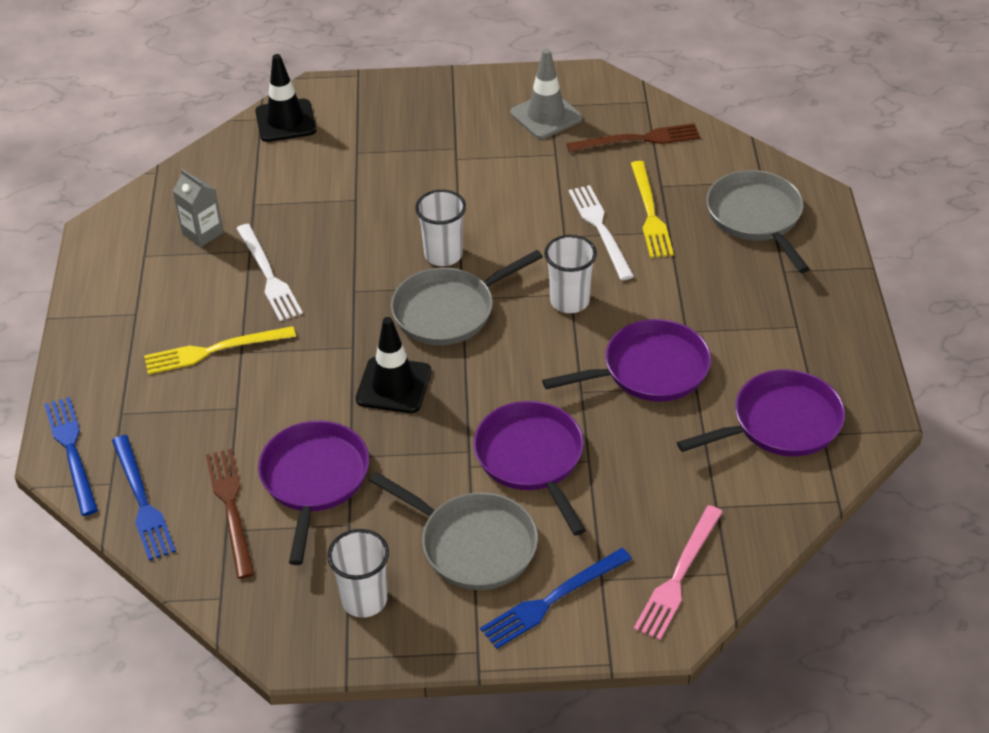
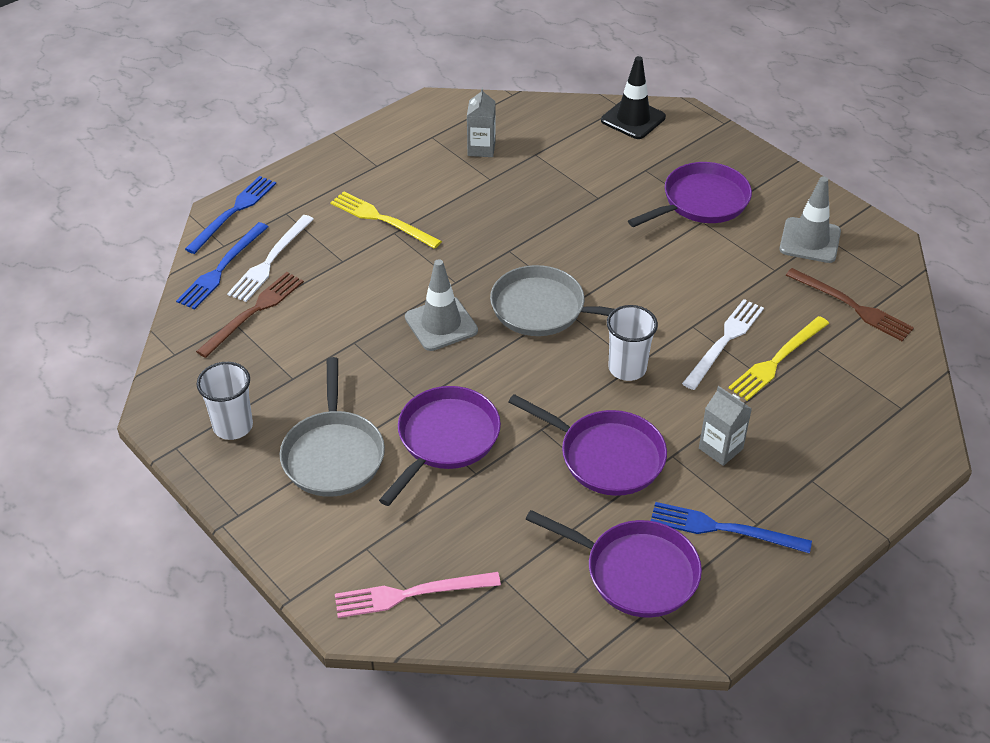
camera: 50 degrees right, 0 degrees up
(269, 276) = (477, 202): white fork -> white fork (270, 261)
(314, 480) = (315, 337): purple pan -> purple pan (701, 202)
(393, 385) = (441, 324): black traffic cone -> grey traffic cone
(443, 255) = (596, 273): white cup -> none
(552, 600) = (321, 530): blue fork -> blue fork (722, 529)
(706, 300) = (720, 448): none -> grey carton
(756, 217) = (853, 428): grey pan -> none

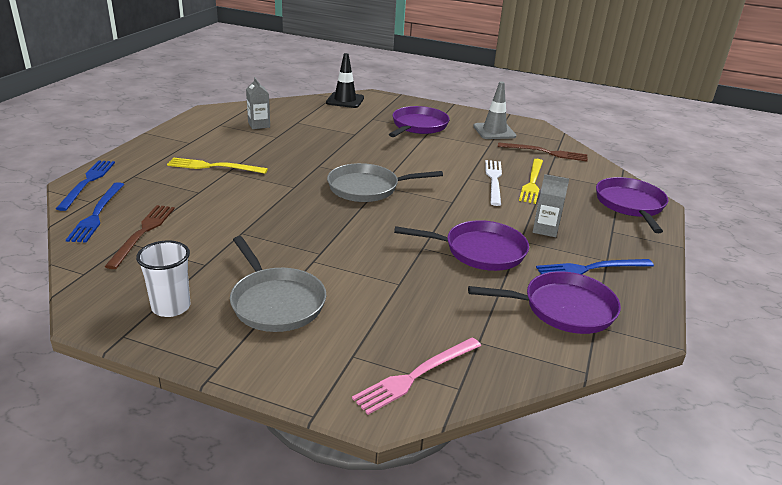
camera: 30 degrees left, 15 degrees down
(270, 261) = (138, 202): white fork -> none
(441, 324) = (301, 209): grey traffic cone -> none
(445, 439) = (359, 270): purple pan -> purple pan (630, 205)
(627, 368) = (449, 205): white cup -> none

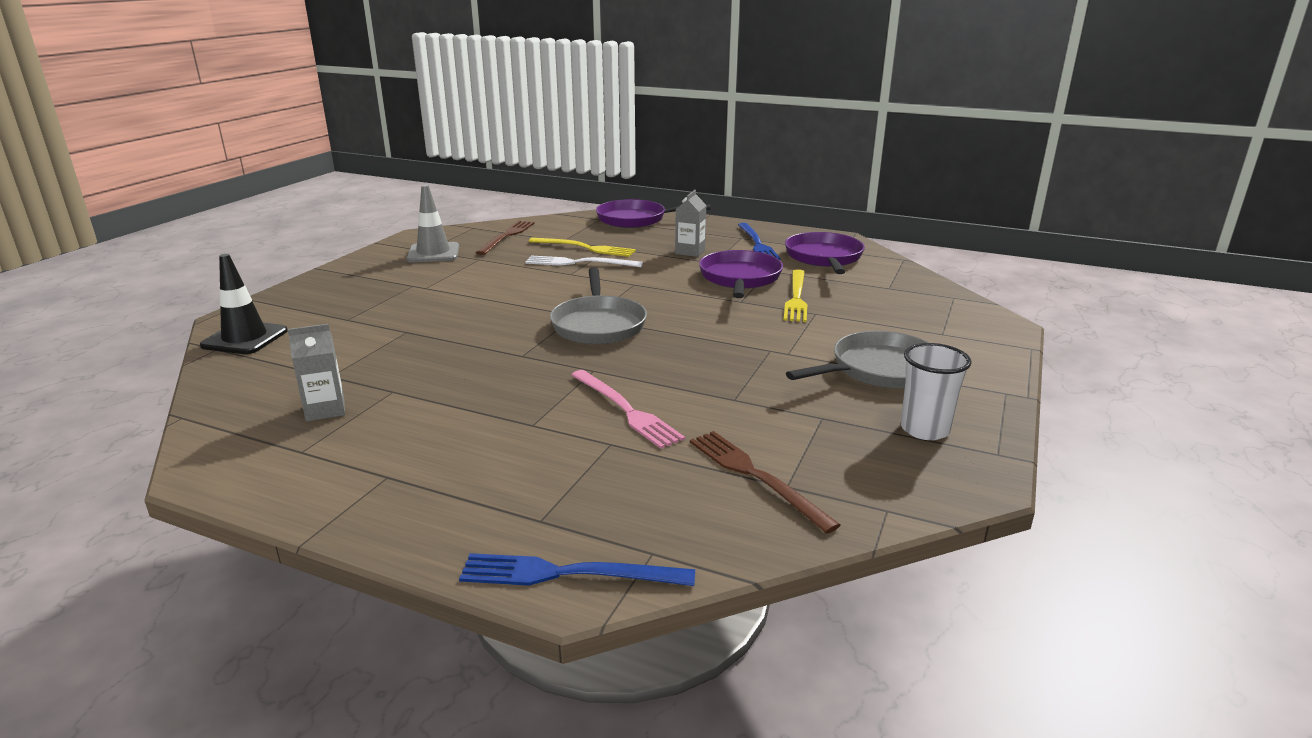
camera: 85 degrees left, 5 degrees down
(97, 214) = (702, 534): blue fork -> none
(143, 233) = (755, 476): brown fork -> brown fork turned 45 degrees clockwise
(213, 166) = (511, 439): yellow fork -> yellow fork (796, 298)
(415, 376) = (950, 310): pink fork -> pink fork (626, 410)
(418, 126) = (395, 291): purple pan -> none

